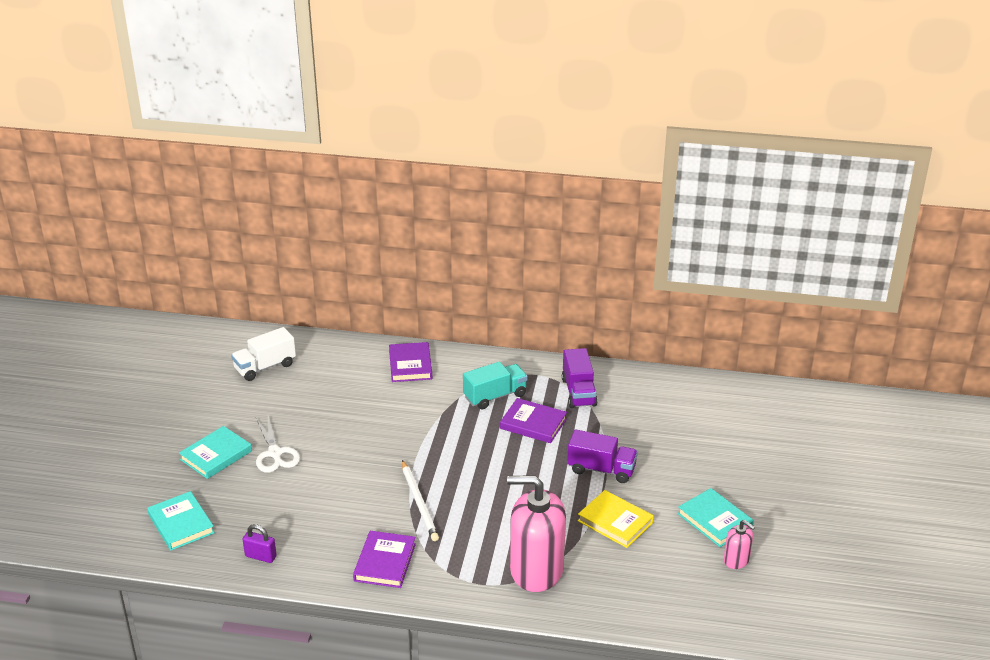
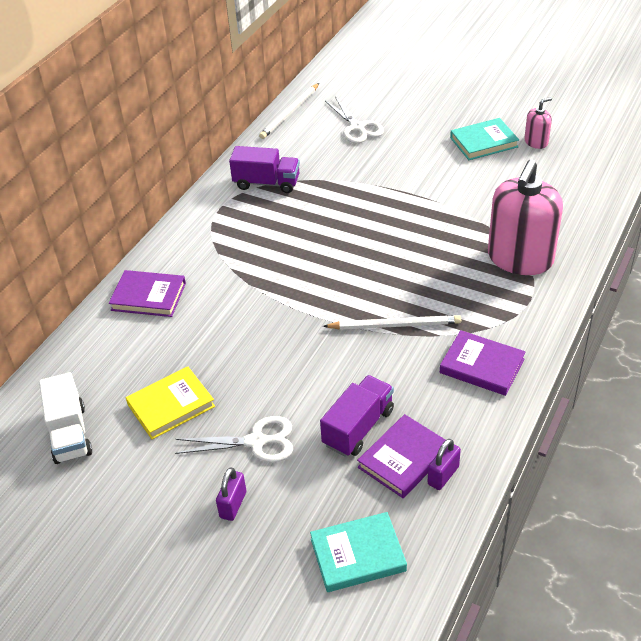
camera: 70 degrees left, 10 degrees up
(216, 455) = (233, 505): turquoise book -> purple padlock
(495, 396) = (242, 240): turquoise truck -> none
(533, 424) = (302, 222): purple book -> purple book (403, 459)
(601, 469) = (391, 191): purple truck -> purple truck (358, 427)
(615, 522) = (468, 198): yellow book -> yellow book (171, 406)
(693, 382) = (290, 113): none -> white pencil
(693, 429) = (357, 127): none -> white scissors

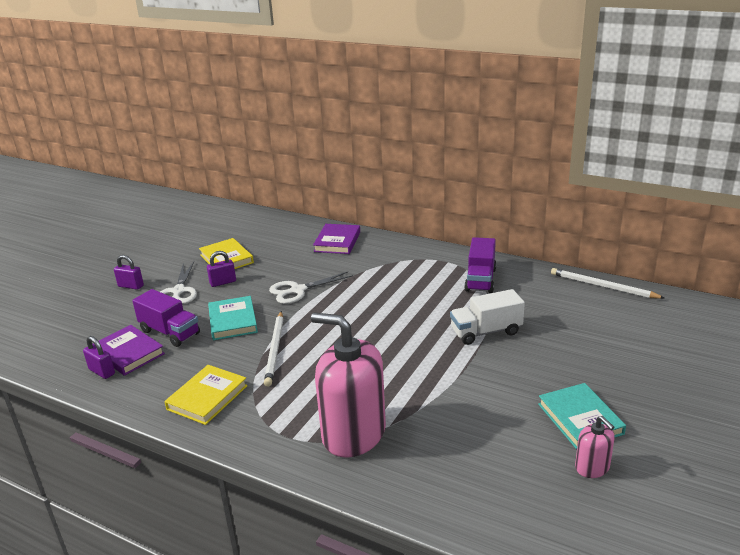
camera: 90 degrees right, 15 degrees down
(69, 433) = (218, 230): white truck -> white truck (486, 332)
(239, 397) = (223, 282): none -> purple padlock
(357, 127) = (587, 326): white scissors -> white scissors (298, 290)
(358, 555) = (60, 333): turquoise book -> turquoise book (233, 321)
(482, 366) = (207, 397): purple book -> yellow book

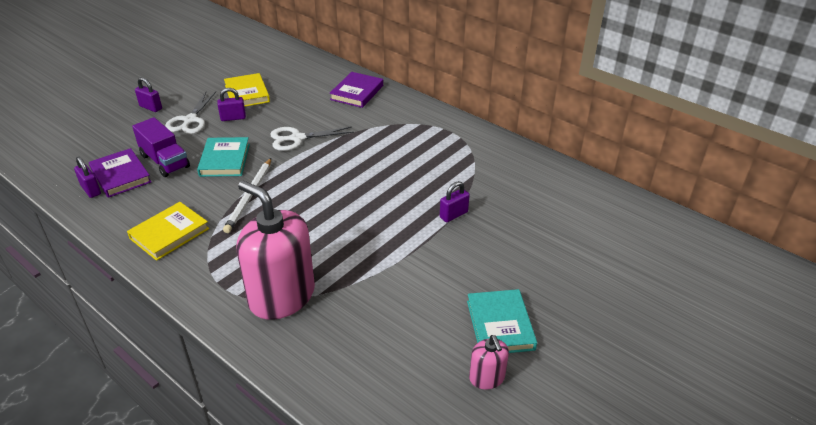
camera: 10 degrees right, 10 degrees up
(480, 280) = (475, 157): purple truck -> none
(486, 332) = (453, 215): white truck -> purple padlock
(602, 286) = (594, 186): white pencil -> none

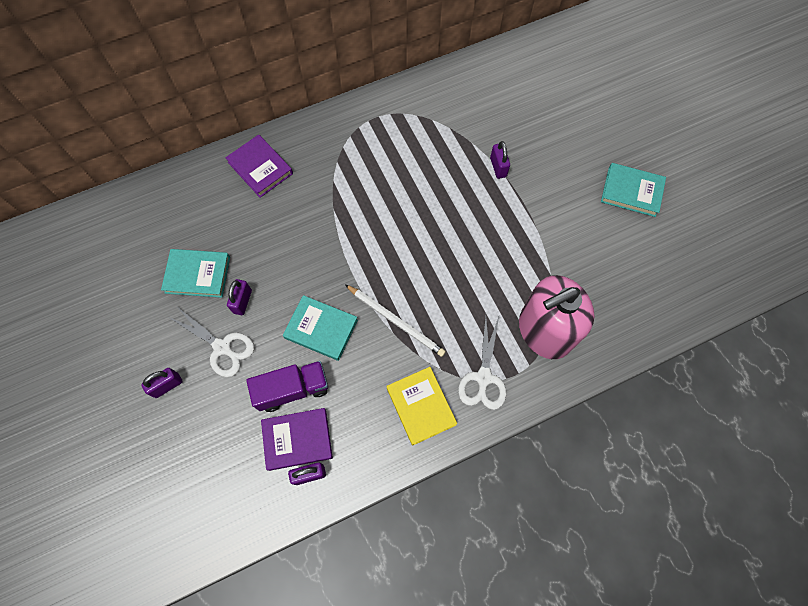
camera: 65 degrees left, 30 degrees up
(247, 94) = (197, 275): yellow book -> turquoise book
(297, 138) = (317, 251): white scissors -> white scissors (483, 377)
(487, 378) = (676, 222): pink soap dispenser -> none

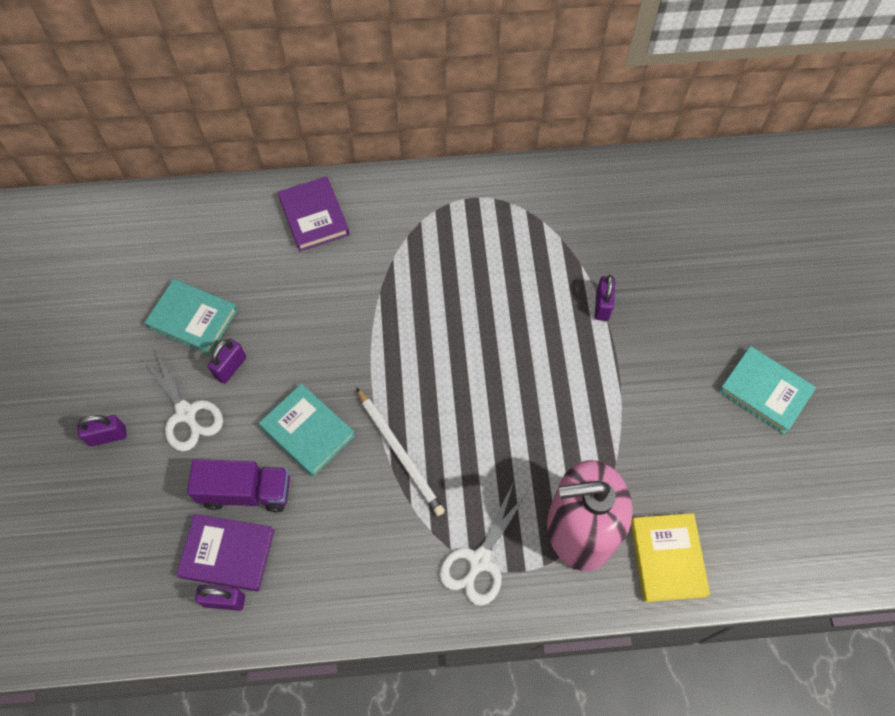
camera: 20 degrees right, 5 degrees down
(421, 406) = (389, 568): yellow book -> yellow book (667, 558)

